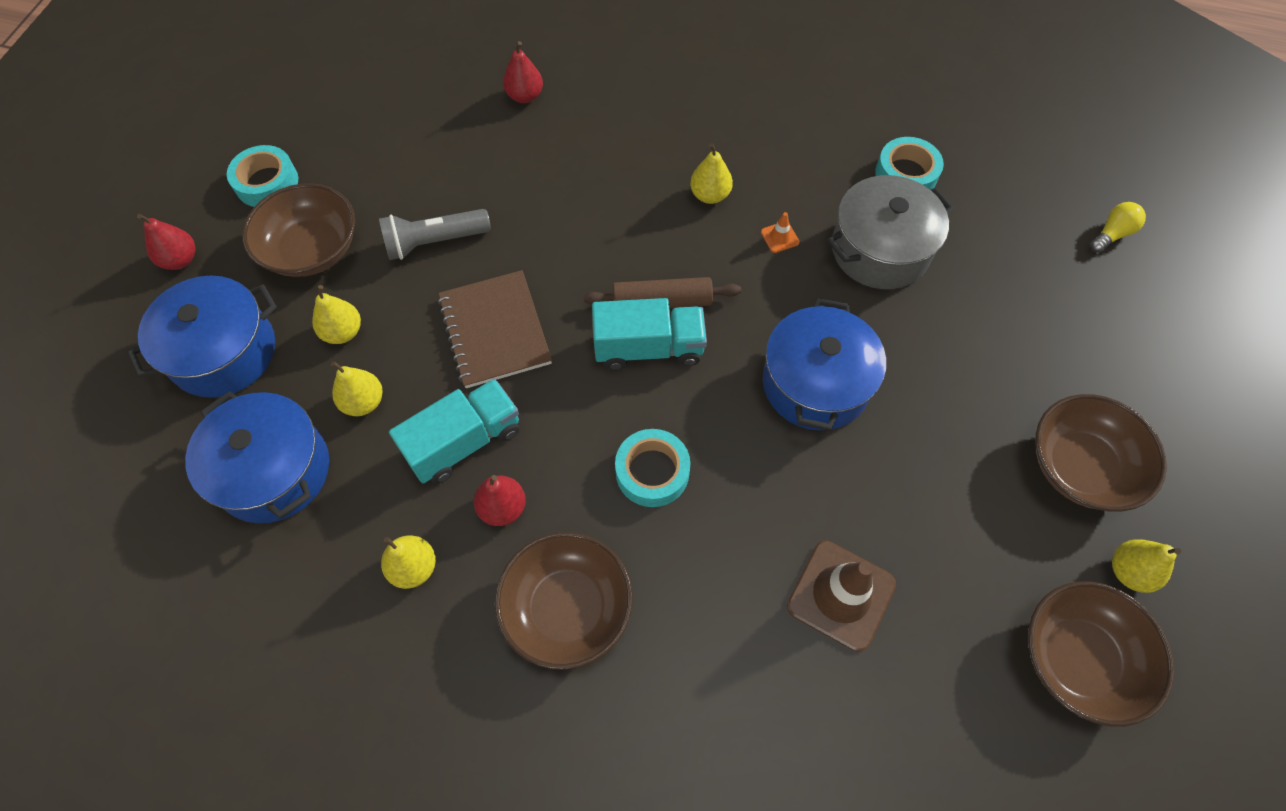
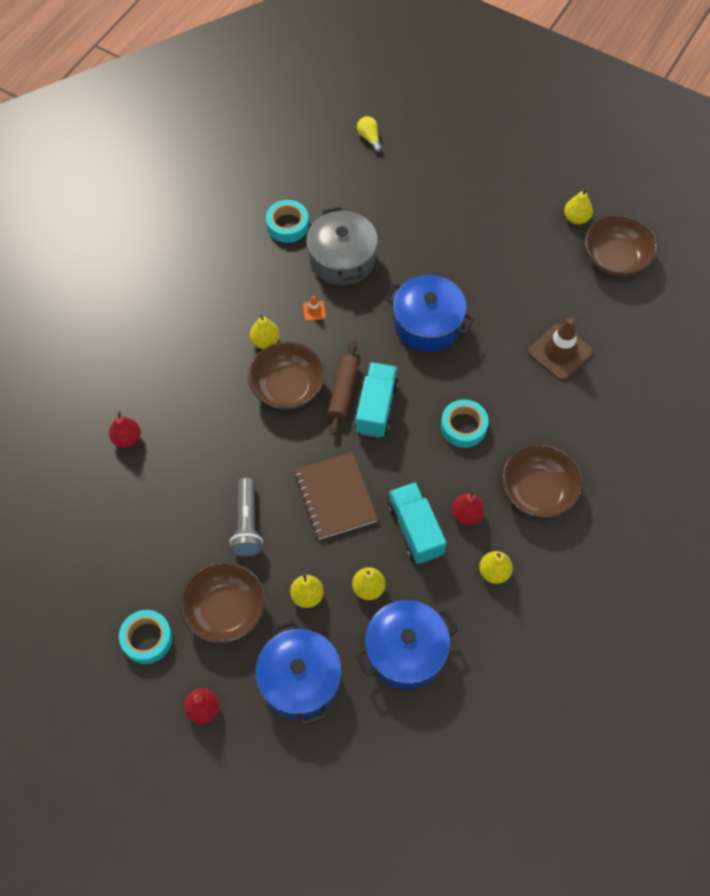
camera: 75 degrees left, 0 degrees up
(495, 331) = (335, 497): brown notebook -> brown notebook turned 75 degrees clockwise
(1080, 466) = (513, 215): brown bowl -> brown bowl (288, 387)

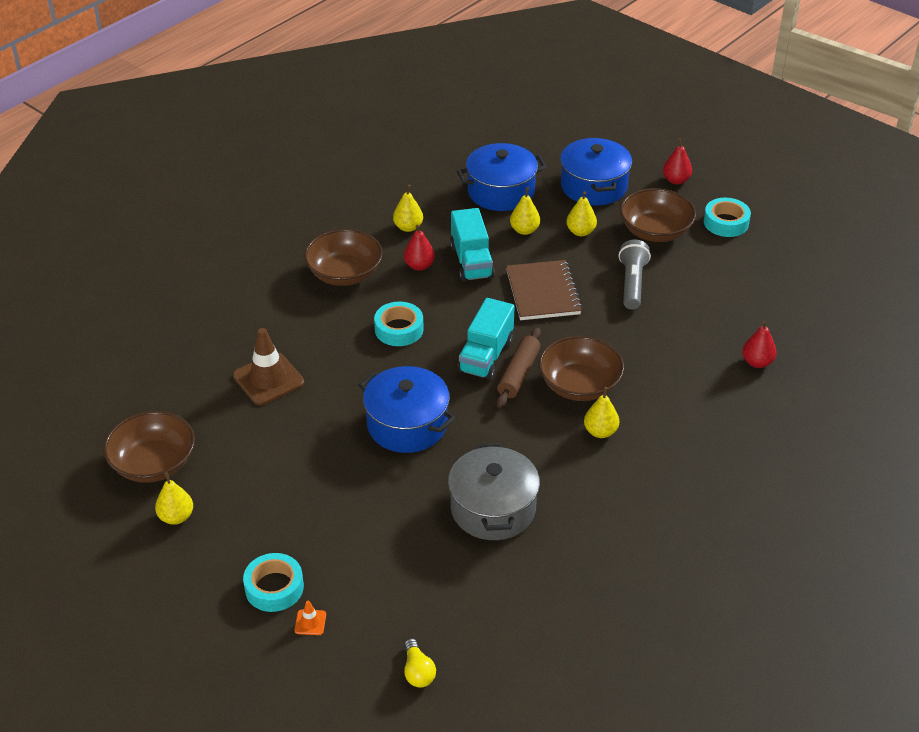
camera: 170 degrees left, 20 degrees down
(287, 225) = (558, 561): turquoise tape -> turquoise tape (274, 587)
(314, 311) = (538, 455): orange traffic cone -> orange traffic cone (310, 622)

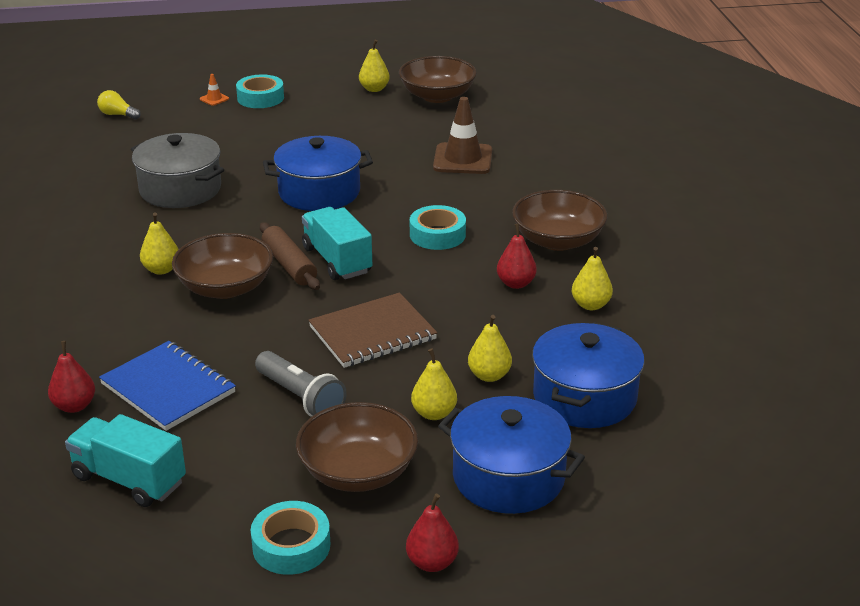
camera: 130 degrees right, 10 degrees down
(471, 261) = (481, 315): turquoise truck -> turquoise truck (129, 479)
(543, 292) = (372, 333): brown notebook -> brown notebook turned 60 degrees counterclockwise
(694, 337) = (168, 388): none -> blue notebook

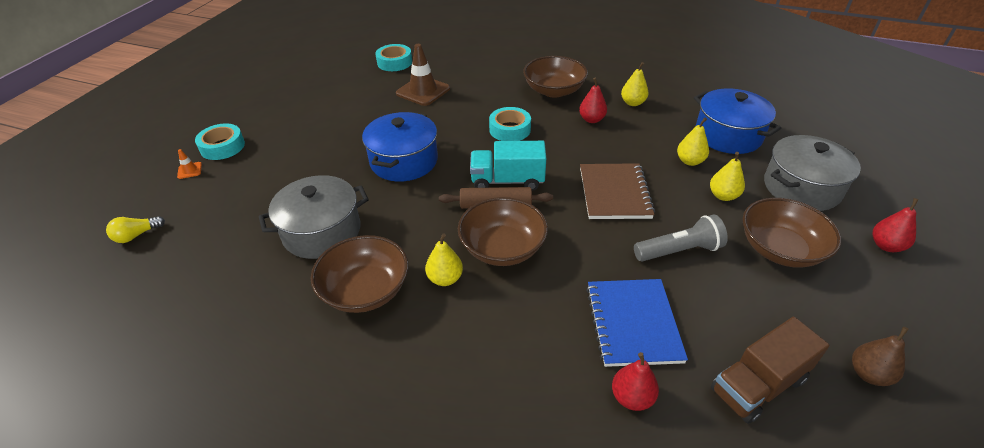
camera: 60 degrees left, 10 degrees up
(129, 479) = (758, 385): turquoise truck -> brown truck
(168, 388) = (633, 323): blue notebook -> blue notebook turned 75 degrees counterclockwise
(185, 556) = (868, 374): none -> brown pear
(291, 546) = (862, 308): turquoise tape -> turquoise tape (394, 62)
(374, 89) = (282, 94): yellow pear -> none
(437, 96) = (327, 74): brown bowl -> brown bowl (365, 290)
(508, 477) = (801, 188): blue pot -> grey pot

